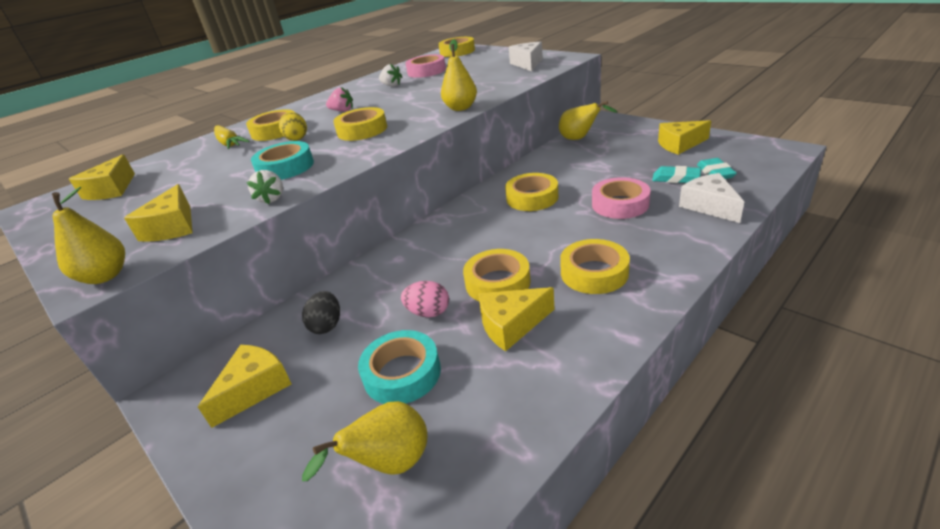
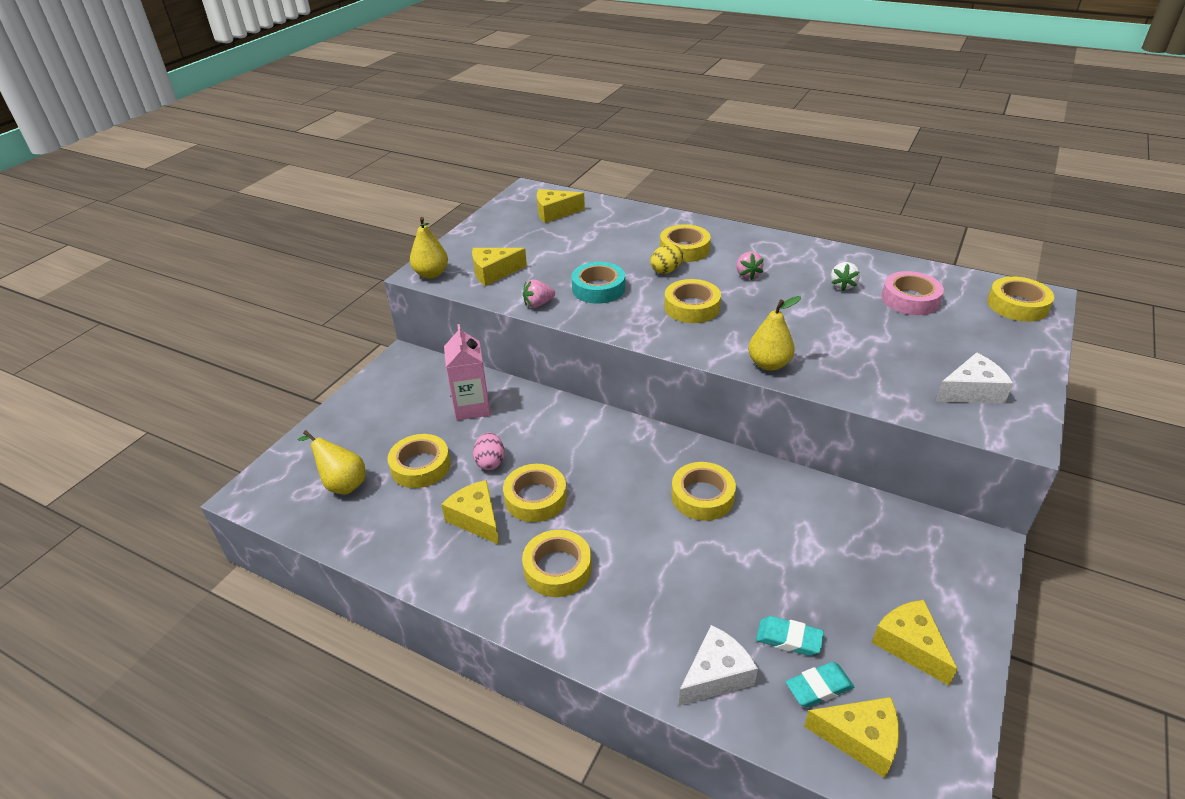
camera: 70 degrees right, 5 degrees up
(229, 144) = (650, 233): yellow carrot -> none
(254, 389) = (406, 396): yellow cheese -> yellow cheese (860, 739)
(272, 199) = (538, 304): white strawberry -> pink strawberry
(327, 325) = (472, 407): black egg -> pink carton
(402, 373) = (420, 466): turquoise tape -> yellow tape
(580, 138) = (893, 521): yellow pear -> none
(620, 204) = (703, 581): pink tape -> none
(675, 178) = (788, 639): turquoise eraser -> turquoise eraser turned 75 degrees counterclockwise

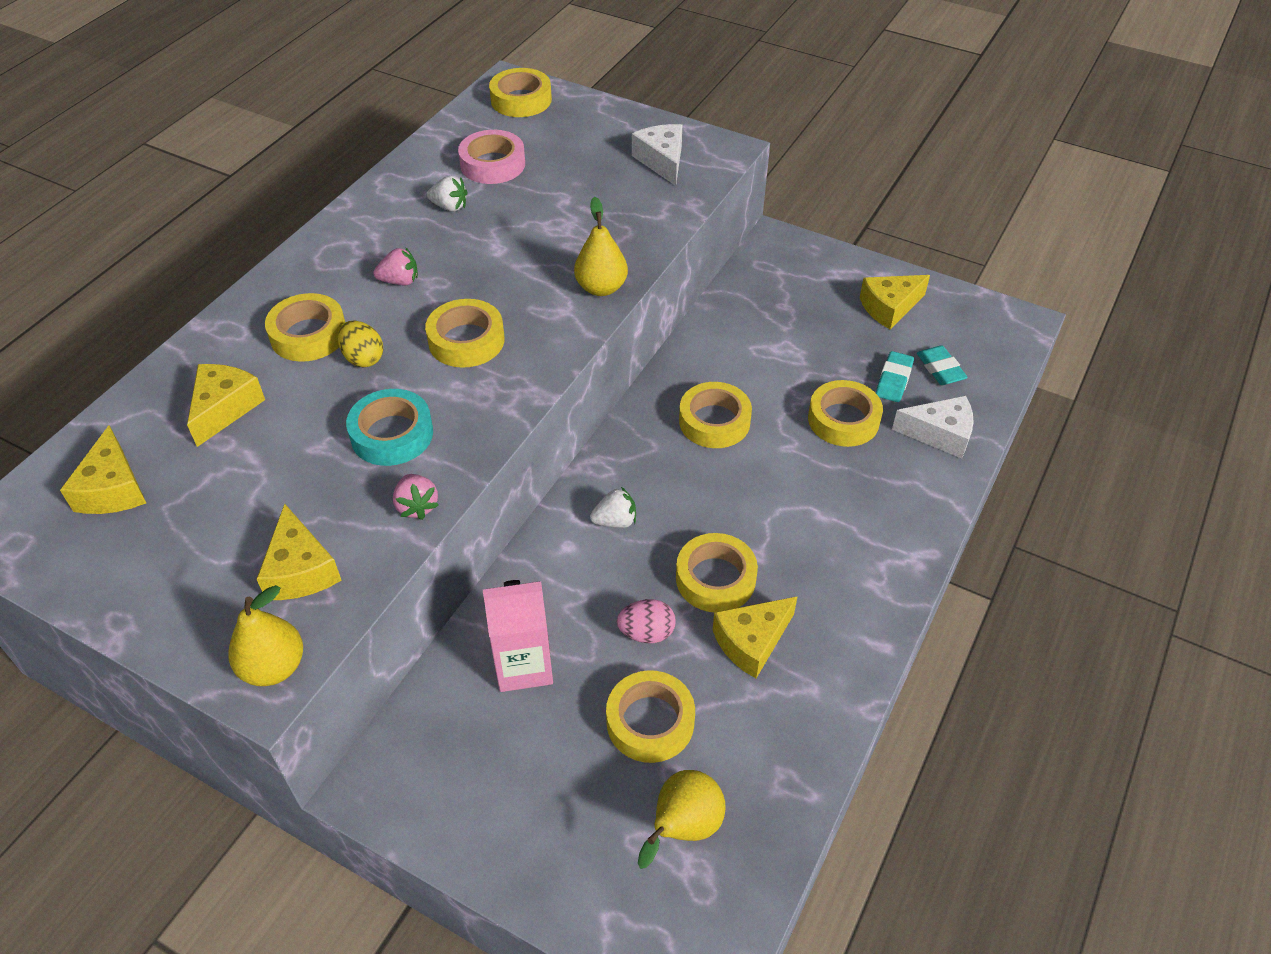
camera: 90 degrees left, 10 degrees up
(557, 568) = (826, 555): yellow tape -> yellow tape (843, 420)
(590, 442) = (615, 521): none -> white strawberry
(716, 675) = (940, 434): white cheese -> white cheese turned 135 degrees clockwise
(860, 739) = (983, 353): yellow cheese -> yellow cheese (224, 408)

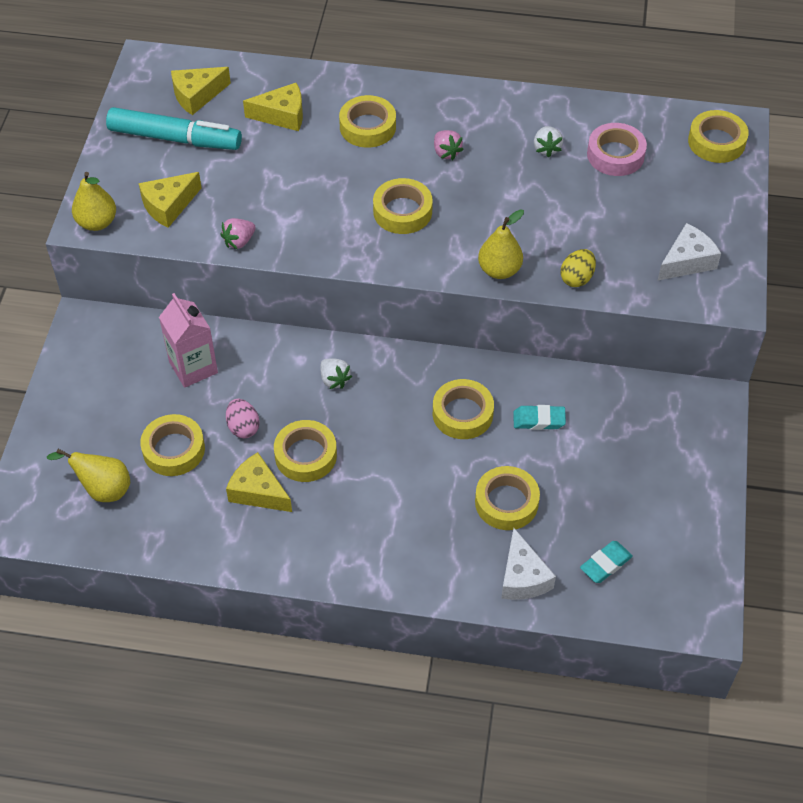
camera: 70 degrees right, 5 degrees up
(176, 533) = (175, 138): none -> turquoise marker
(363, 358) = (359, 164): yellow egg -> yellow egg (577, 278)
(392, 434) = (295, 205): turquoise tape -> none
(889, 307) = (669, 509): yellow cheese -> none
(893, 380) = (573, 530): turquoise eraser -> turquoise eraser (539, 420)

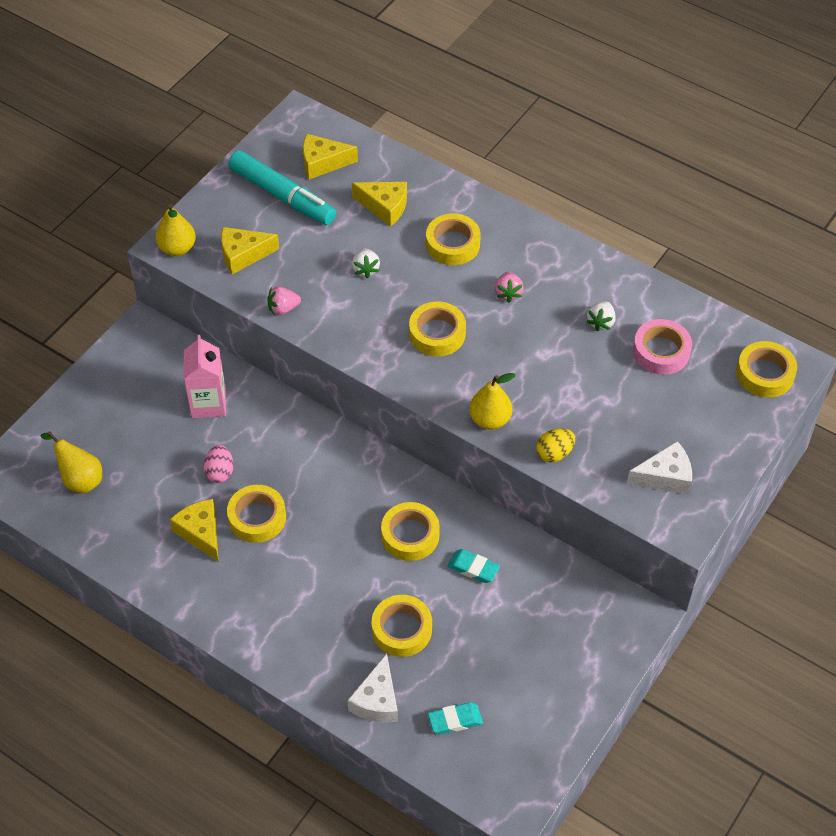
camera: 25 degrees right, 0 degrees up
(174, 449) = (153, 468): yellow tape -> none
(334, 380) = (318, 461): white strawberry -> white strawberry (365, 269)

